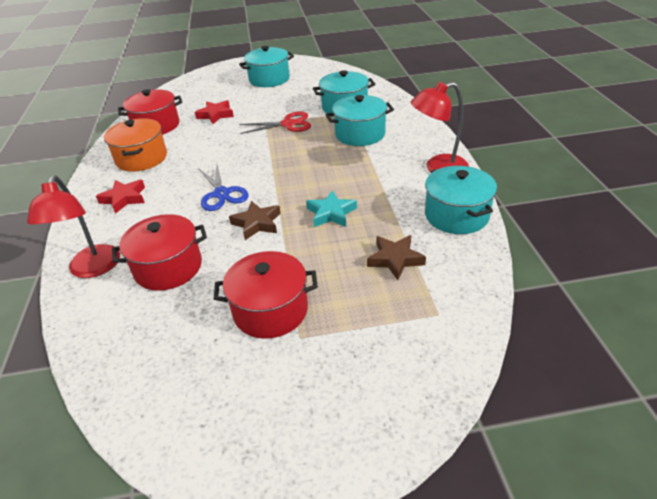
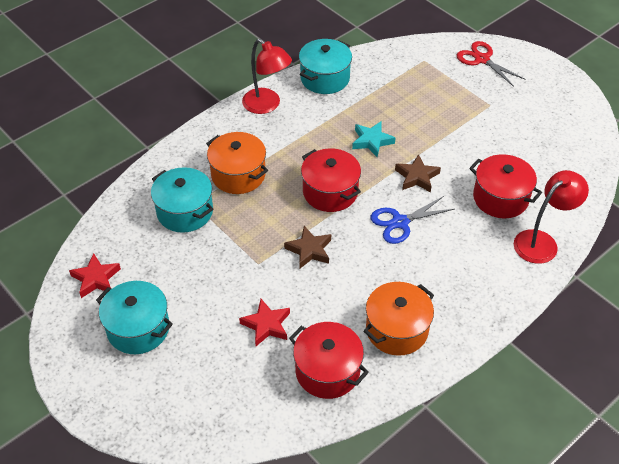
camera: 125 degrees left, 10 degrees up
(124, 198) = (461, 290): red star -> red star (96, 279)
(221, 194) = (400, 222): blue scissors -> blue scissors turned 150 degrees counterclockwise
(270, 310) = (485, 126): red pot -> red pot (330, 192)
(288, 124) = (250, 241): red scissors -> red scissors (482, 59)
(360, 134) = (238, 175): turquoise pot -> orange pot
(395, 259) = (394, 91): brown star -> brown star (309, 250)

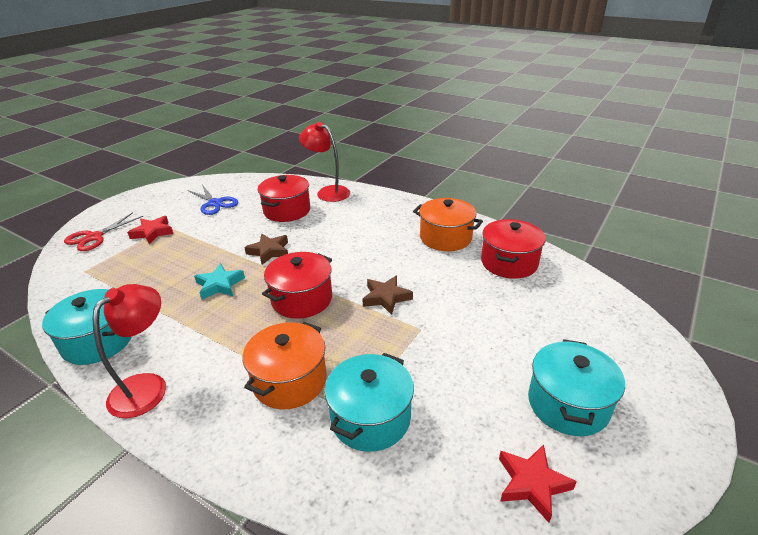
camera: 105 degrees left, 15 degrees down
(266, 325) = (490, 305): red star -> red star (153, 232)
(400, 222) = (330, 252): blue scissors -> blue scissors (215, 203)

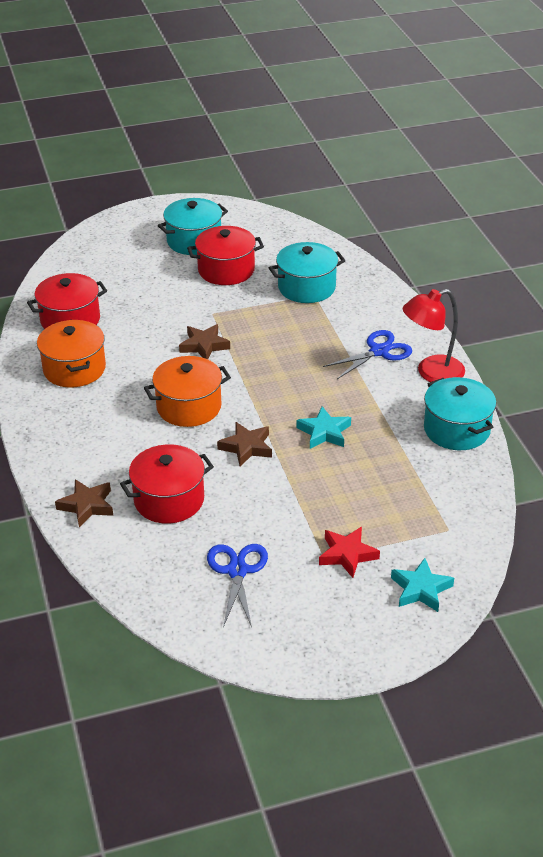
camera: 140 degrees left, 5 degrees up
(94, 237) = (421, 589): red scissors -> turquoise star
(221, 380) = (379, 351): none -> blue scissors
(289, 381) = (334, 328): orange pot -> orange pot (189, 407)
(302, 299) = (268, 380): red pot -> red pot (226, 270)
(328, 192) = (87, 506): red lamp -> brown star
(532, 483) = (262, 230): red star -> none

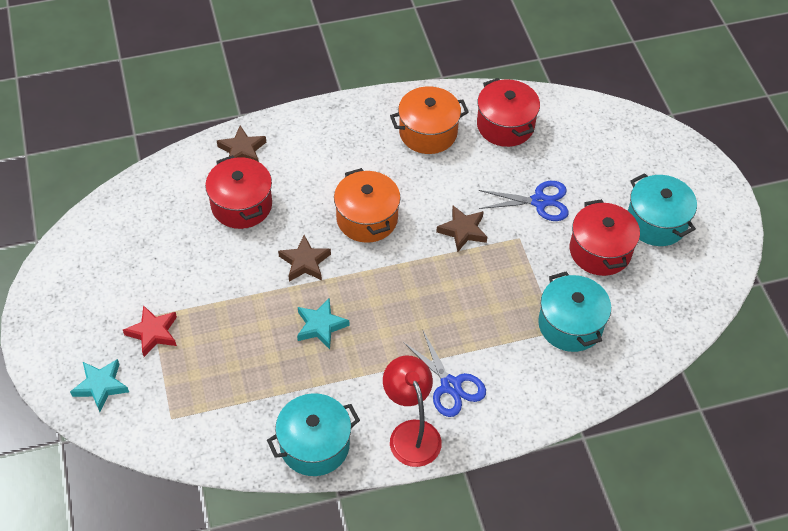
camera: 90 degrees right, 15 degrees up
(237, 571) = (148, 252): blue scissors -> blue scissors (539, 202)

